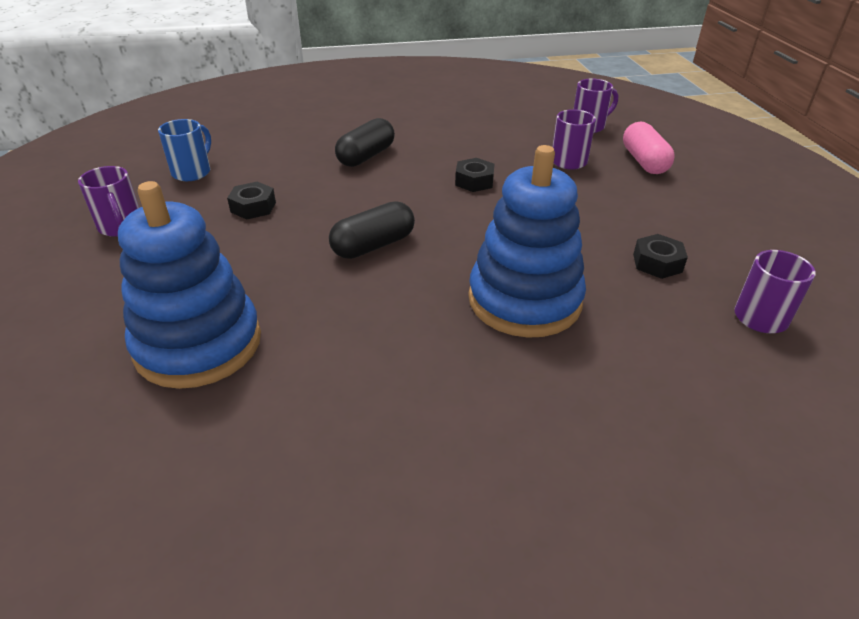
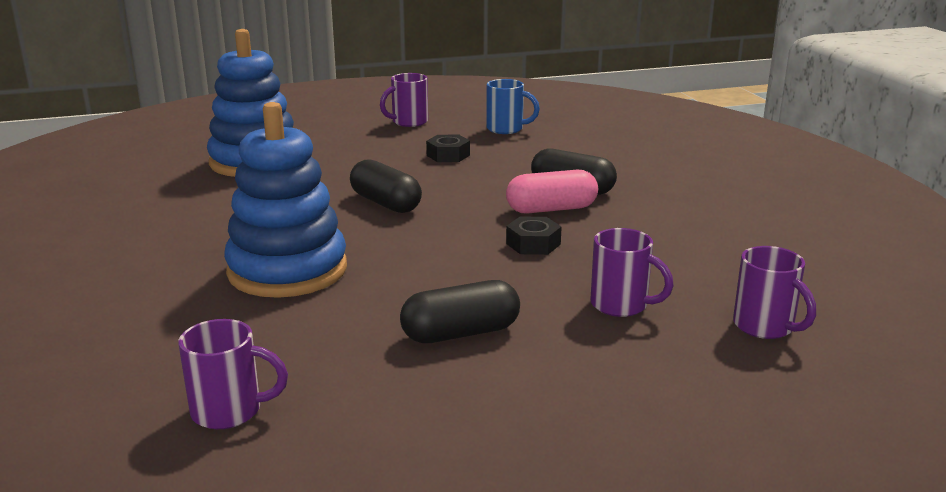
camera: 85 degrees right, 15 degrees down
(620, 218) = (460, 333): none -> black capsule
(644, 161) = (651, 367): pink capsule -> pink capsule (551, 209)
(657, 263) = (352, 351): black nut -> none

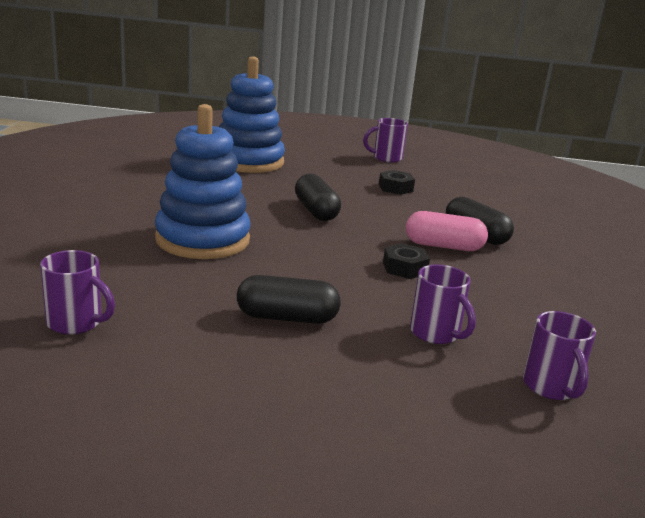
camera: 20 degrees right, 0 degrees up
(506, 129) = (460, 179): blue mug -> none

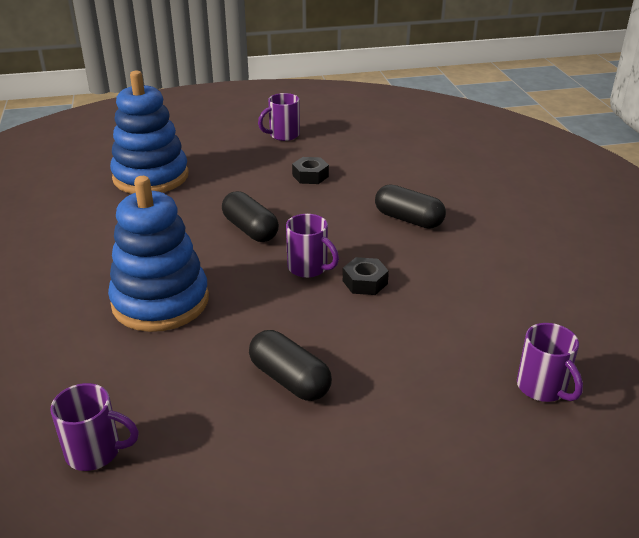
camera: 15 degrees left, 10 degrees up
(287, 318) = (289, 379): black capsule -> black capsule turned 60 degrees clockwise
(436, 333) = (426, 356): purple mug -> purple mug (309, 268)
(443, 246) = (387, 243): pink capsule -> none

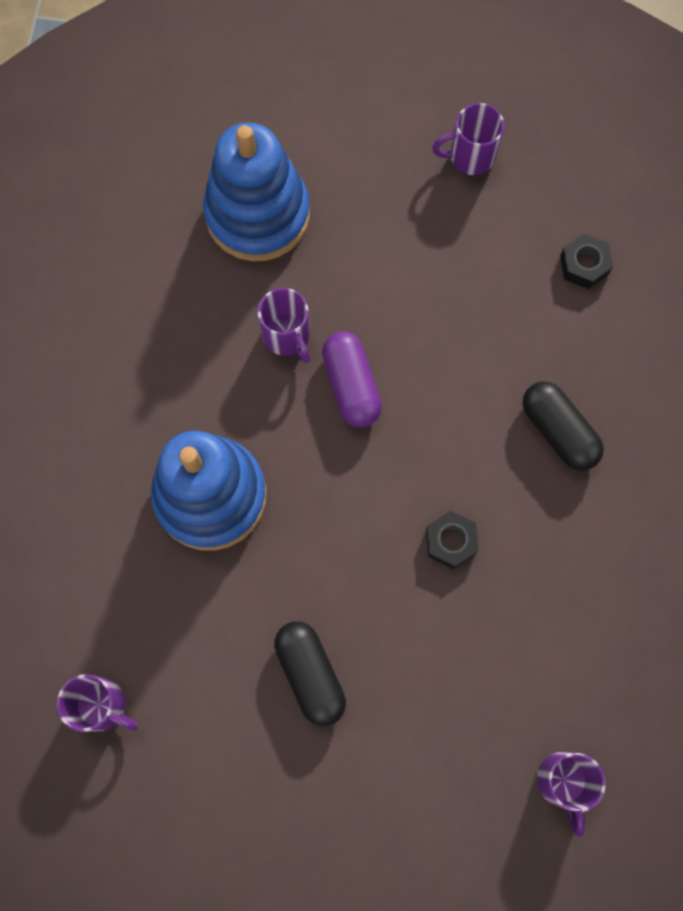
camera: 20 degrees right, 40 degrees up
(250, 229) = (351, 385): black capsule -> purple capsule
(309, 268) = (395, 491): purple mug -> purple mug (287, 336)
(310, 176) = (470, 282): black nut -> black nut (584, 265)

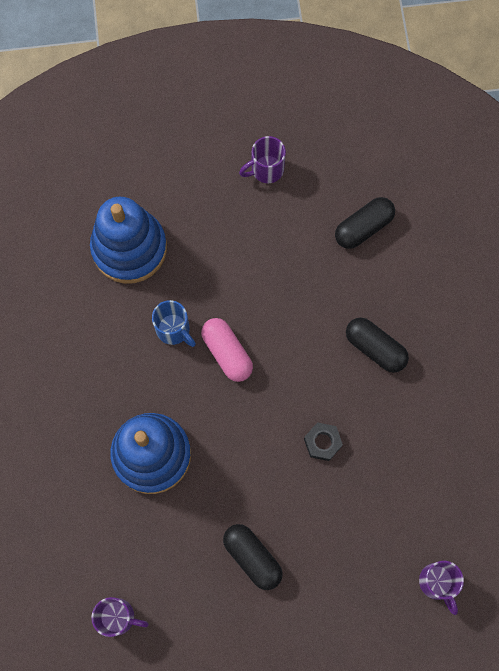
camera: 15 degrees left, 0 degrees up
(287, 336) = (174, 330): purple mug -> blue mug
(351, 385) = (227, 353): purple capsule -> pink capsule
(584, 265) = (363, 227): black nut -> black capsule

